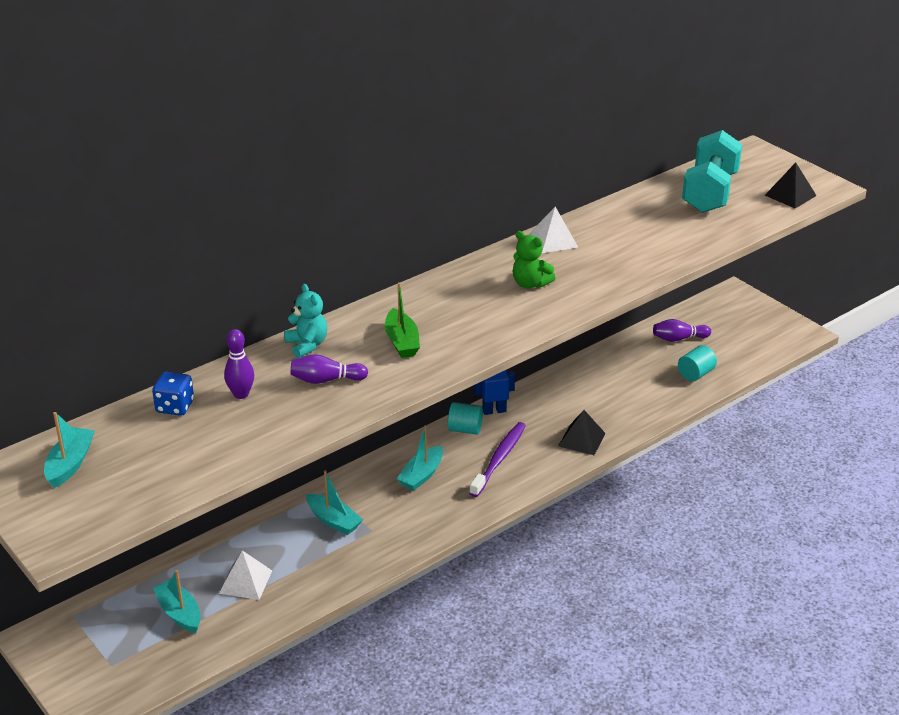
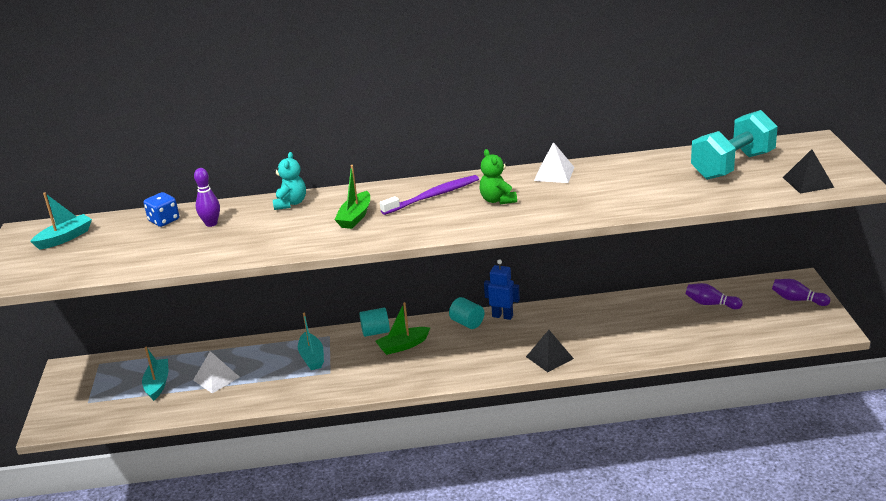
camera: 35 degrees right, 5 degrees down
(326, 380) = (274, 229): purple bowling pin -> purple bowling pin (797, 300)
(421, 475) = (403, 346): turquoise boat -> green boat
(499, 459) = (471, 352): purple toothbrush -> purple toothbrush (433, 196)
(695, 374) = (698, 335): turquoise cylinder -> turquoise cylinder (375, 332)

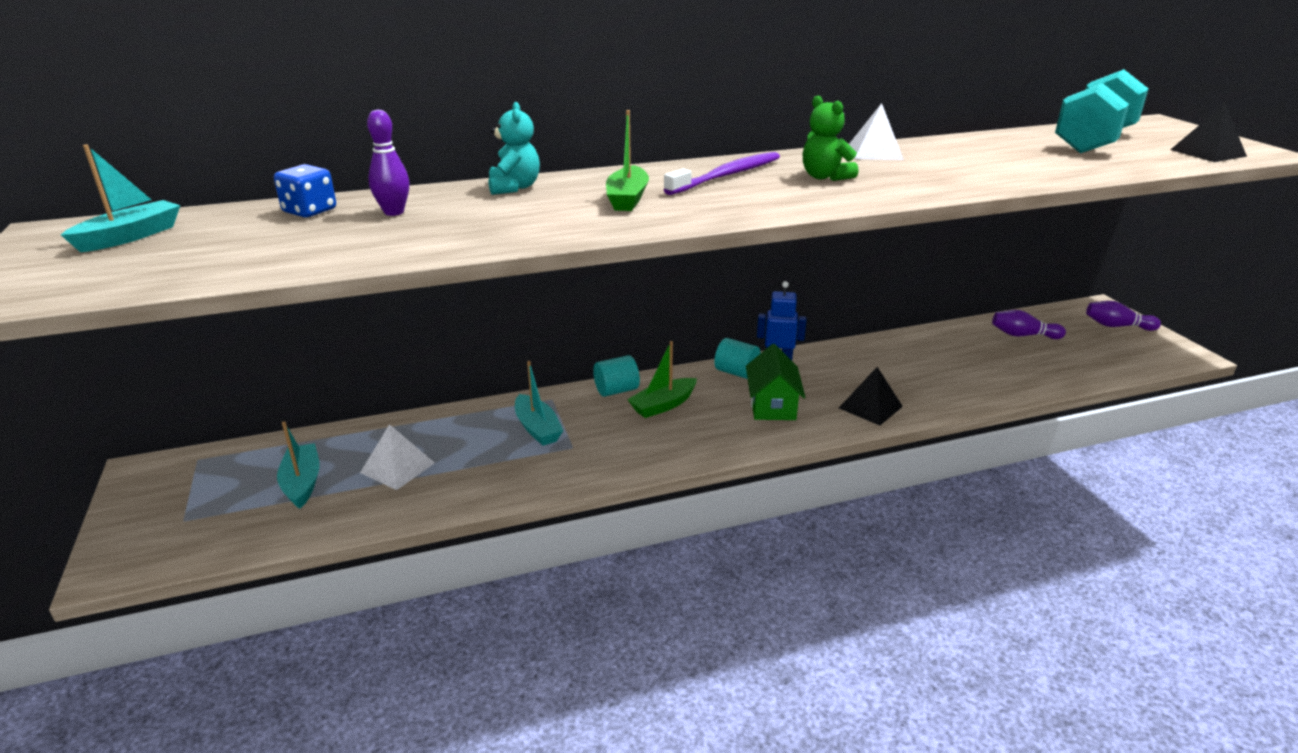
camera: 15 degrees left, 0 degrees up
(479, 351) = (772, 405): none -> green house

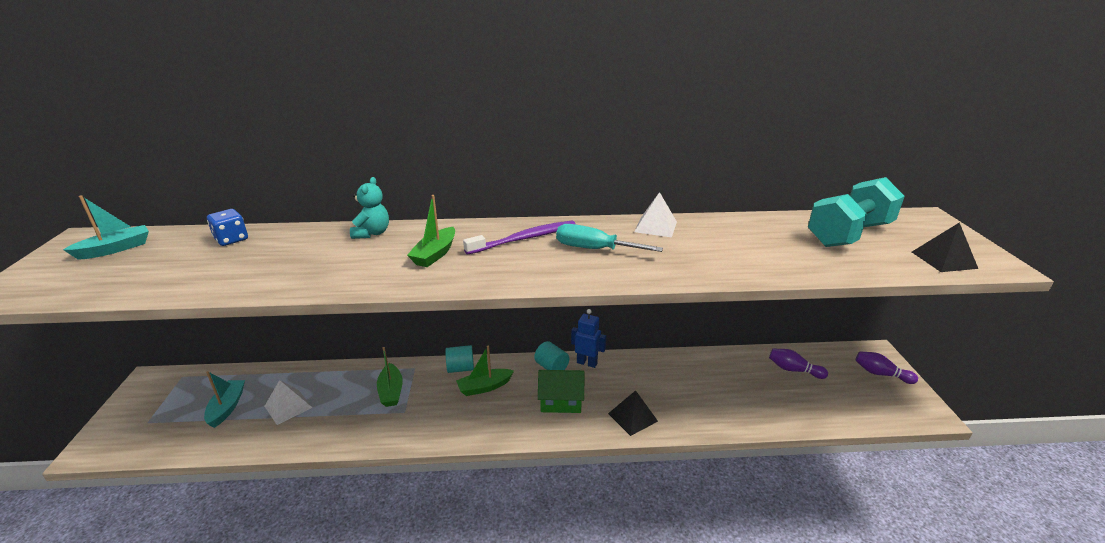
camera: 15 degrees right, 0 degrees up
(394, 212) = (278, 247): purple bowling pin -> none
(537, 428) = (391, 391): turquoise boat -> green boat
(772, 405) = (561, 401): green house -> green house turned 75 degrees clockwise
(825, 177) = (594, 249): green teddy bear -> turquoise screwdriver

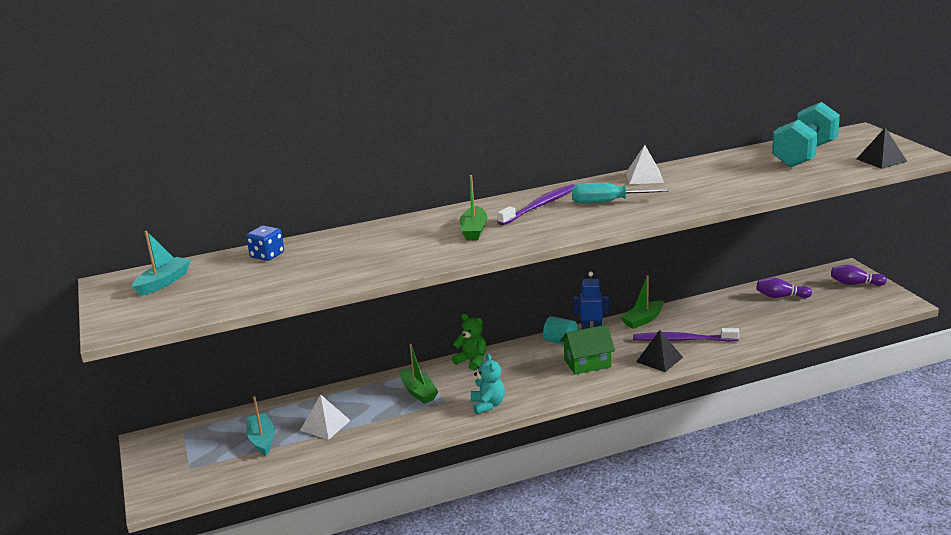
camera: 15 degrees left, 5 degrees down
(372, 233) = (396, 227): turquoise teddy bear -> turquoise teddy bear (488, 405)
(460, 368) = (472, 361): turquoise cylinder -> green teddy bear
(484, 387) = (507, 369): green boat -> green boat (643, 320)
(667, 398) = (682, 340): none -> purple toothbrush

